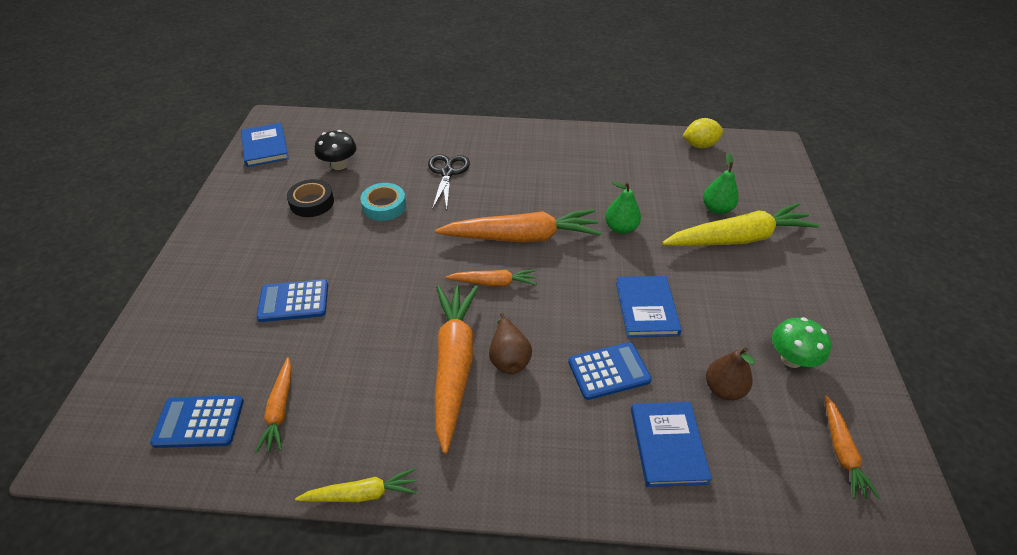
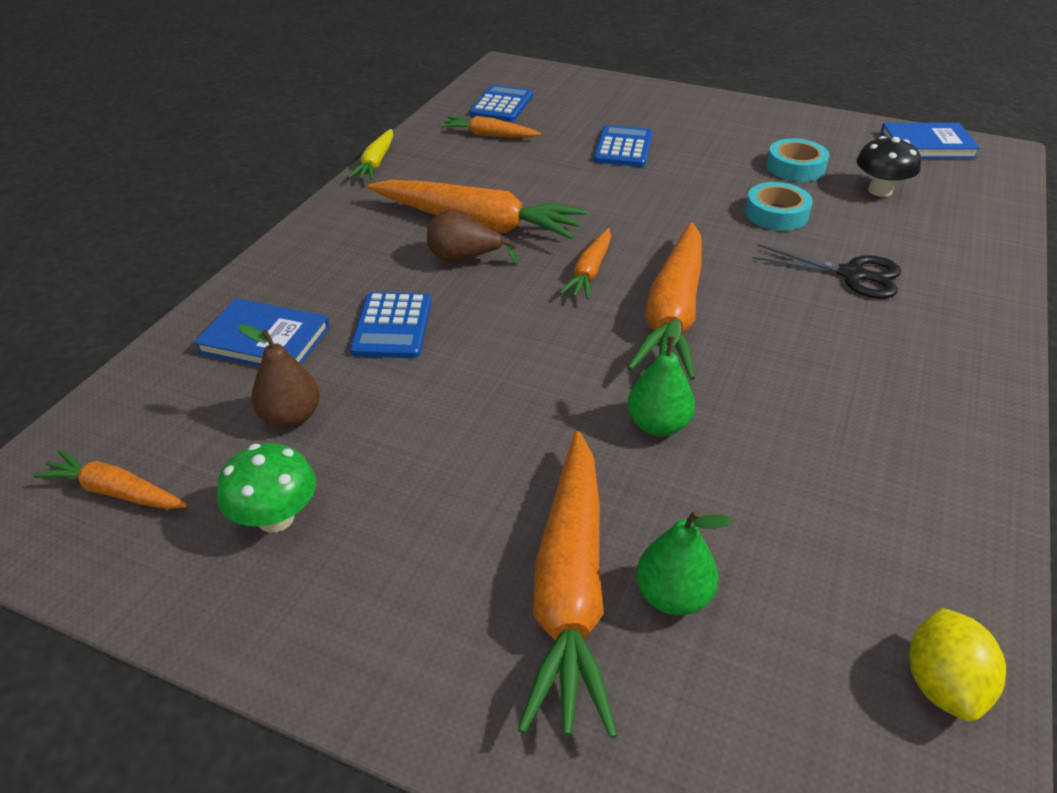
camera: 110 degrees right, 5 degrees down
(312, 202) = (795, 167): black tape -> turquoise tape
(646, 308) = (469, 394): blue book -> none
(738, 238) = (570, 588): yellow carrot -> orange carrot

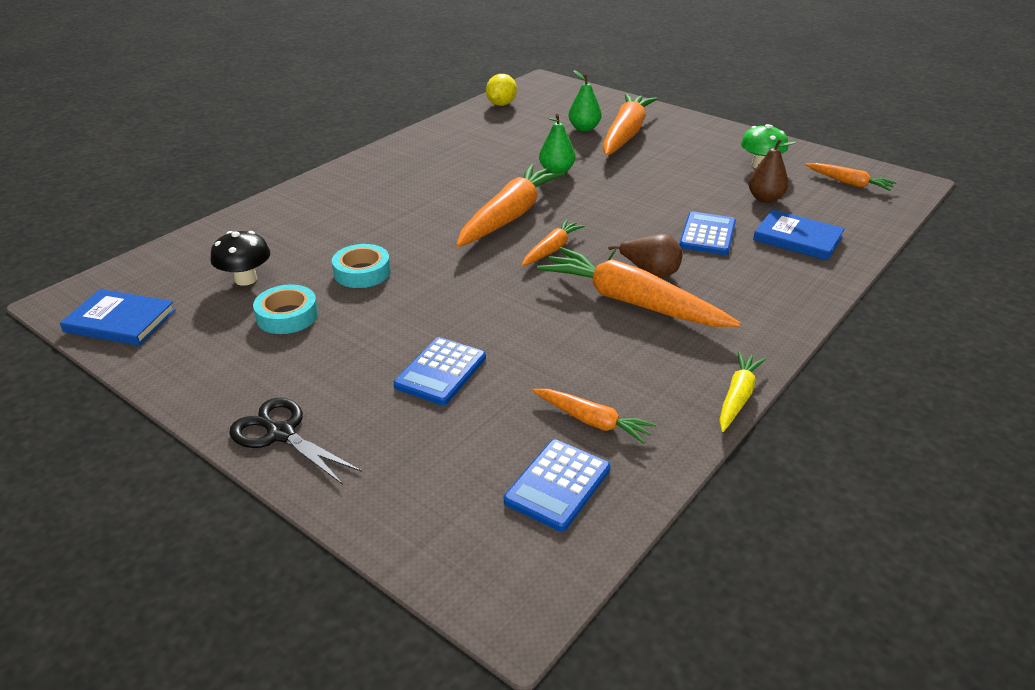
camera: 165 degrees left, 5 degrees down
(851, 274) = (362, 221): black scissors -> black scissors (281, 434)

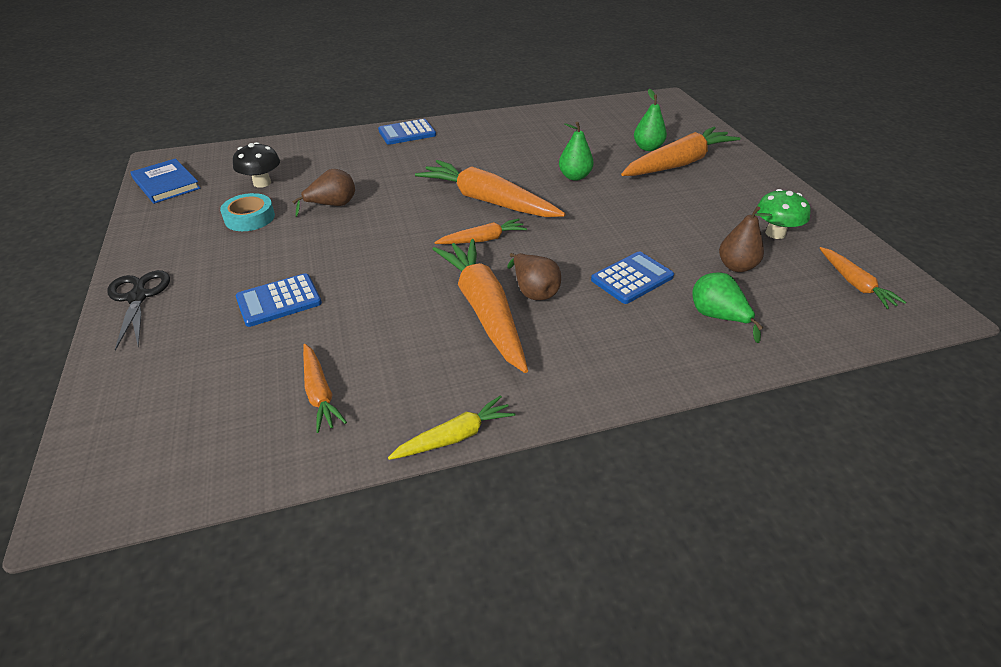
camera: 35 degrees right, 5 degrees up
(362, 272) = (332, 205): turquoise tape -> brown pear
(501, 104) = (604, 108): yellow lemon -> none
(509, 216) = (488, 201): orange carrot -> orange carrot turned 120 degrees counterclockwise
(557, 485) = (228, 429): blue calculator -> blue calculator (407, 133)
(797, 238) = (717, 317): blue book -> green pear

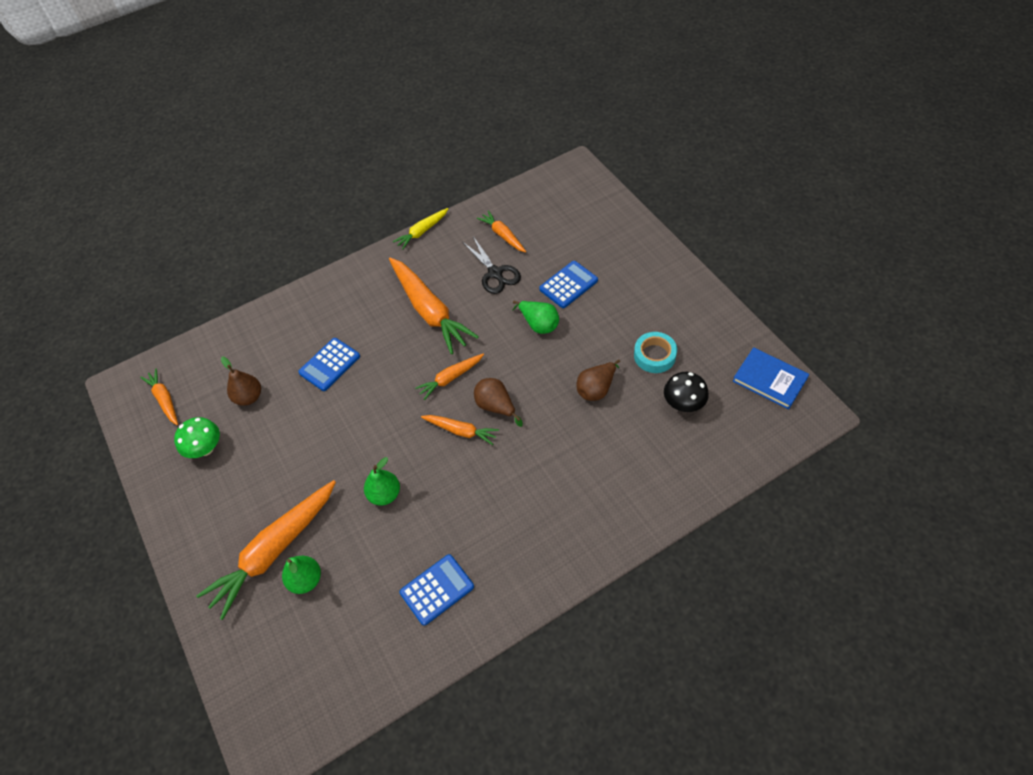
camera: 170 degrees right, 15 degrees up
(138, 297) = (663, 265): black scissors -> black scissors (495, 273)
(407, 133) = (595, 540): blue calculator -> blue calculator (437, 590)
(488, 201) = (461, 431): orange carrot -> orange carrot, size x0.52
(533, 291) = (399, 335): brown pear -> brown pear (496, 406)
(717, 317) = (273, 343): green pear -> green pear (539, 324)

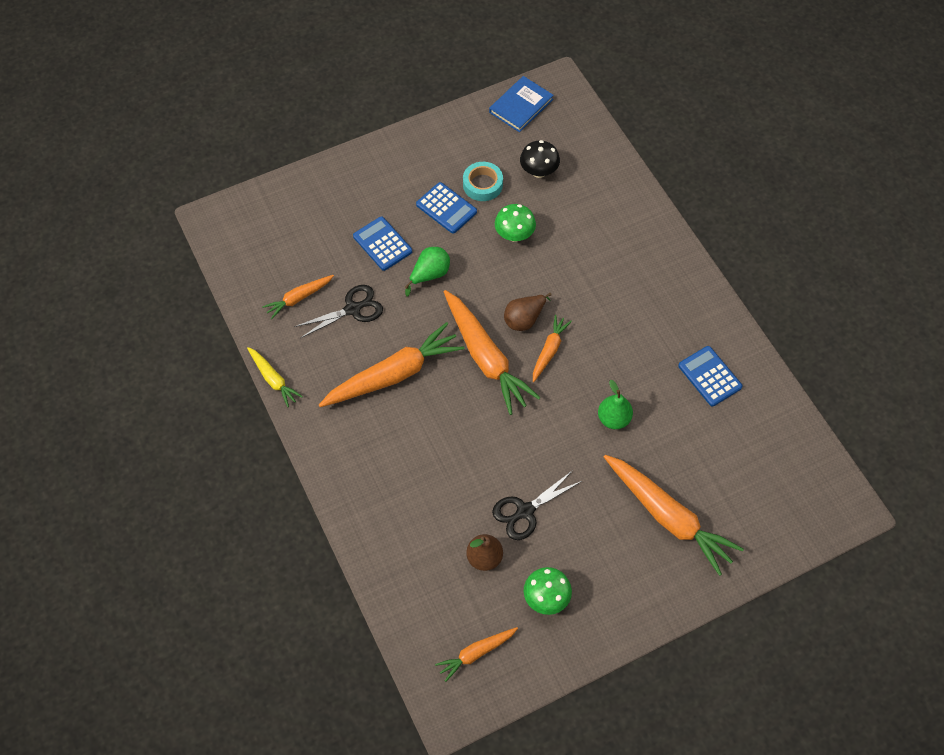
camera: 90 degrees left, 5 degrees up
(290, 425) = (525, 511): none -> black scissors
(306, 580) = (698, 486): green pear -> none
(329, 364) = (451, 475): blue calculator -> blue calculator (446, 208)
(450, 378) = (485, 357): orange carrot -> orange carrot, size x1.93
(596, 389) = (514, 235): brown pear -> green mushroom

